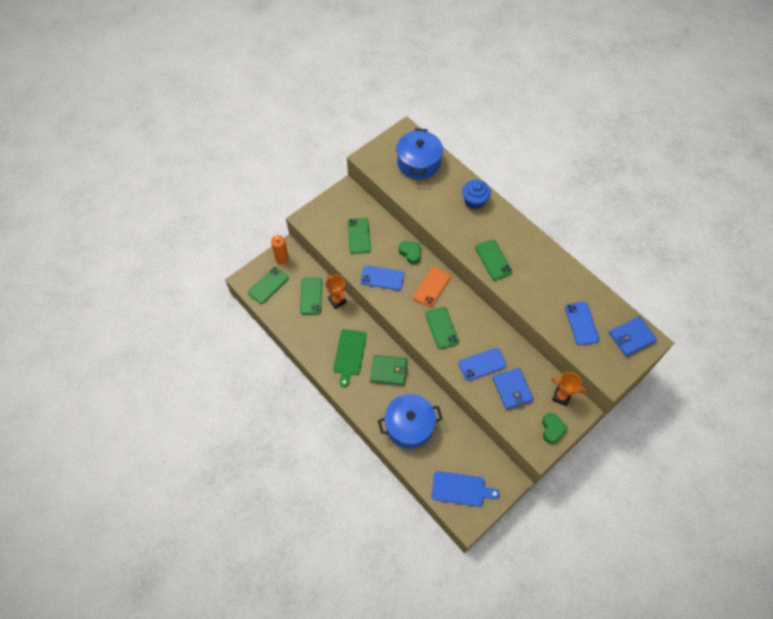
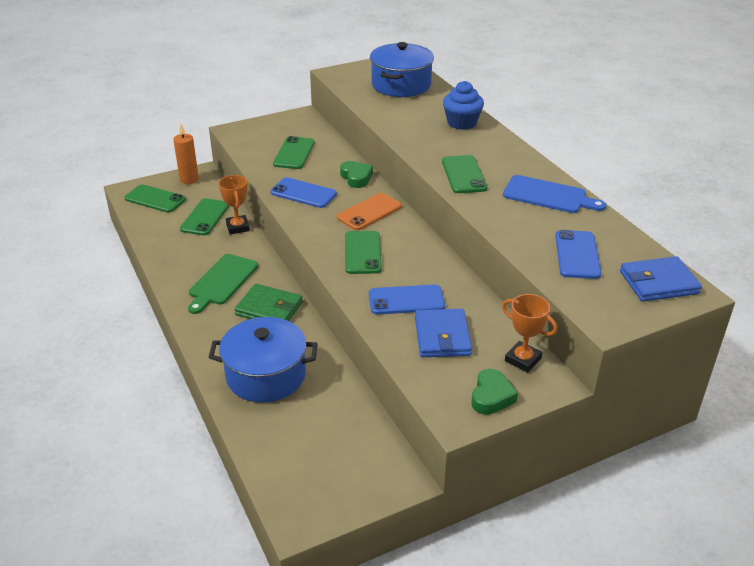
camera: 15 degrees right, 25 degrees down
(268, 285) = (155, 199): green phone -> green phone turned 60 degrees clockwise
(461, 489) = (309, 472): blue cutting board -> blue cutting board (548, 196)

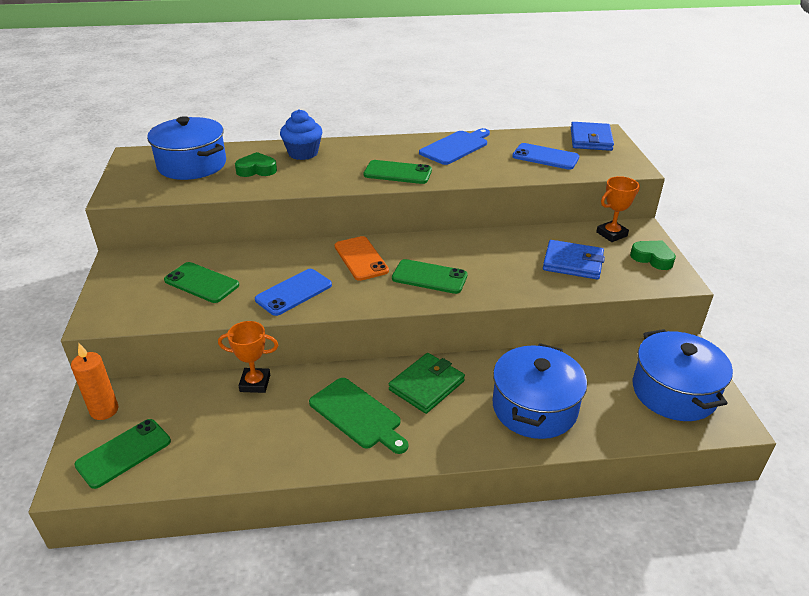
camera: 70 degrees left, 0 degrees up
(205, 217) = (210, 409): green phone -> none
(327, 471) = (674, 392): none -> blue pot
(356, 177) = (290, 253): green heart -> green heart (256, 170)
(406, 300) = (516, 269): blue phone -> none

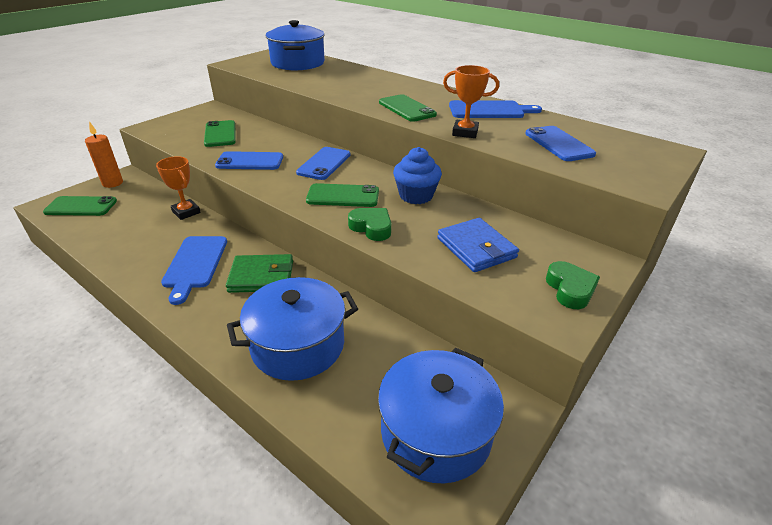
camera: 45 degrees right, 0 degrees up
(256, 170) = (324, 76): green heart -> green heart (371, 227)
(303, 153) = (371, 78): blue cupcake -> blue cupcake (416, 196)
(357, 415) = (195, 264): green cutting board -> blue cutting board
(361, 258) = (324, 163): orange phone -> blue phone
(429, 277) = (343, 196): green phone -> green phone turned 60 degrees counterclockwise
(591, 139) = (641, 149): blue wallet -> none
(611, 234) = (563, 248): orange trophy -> orange trophy (465, 132)

